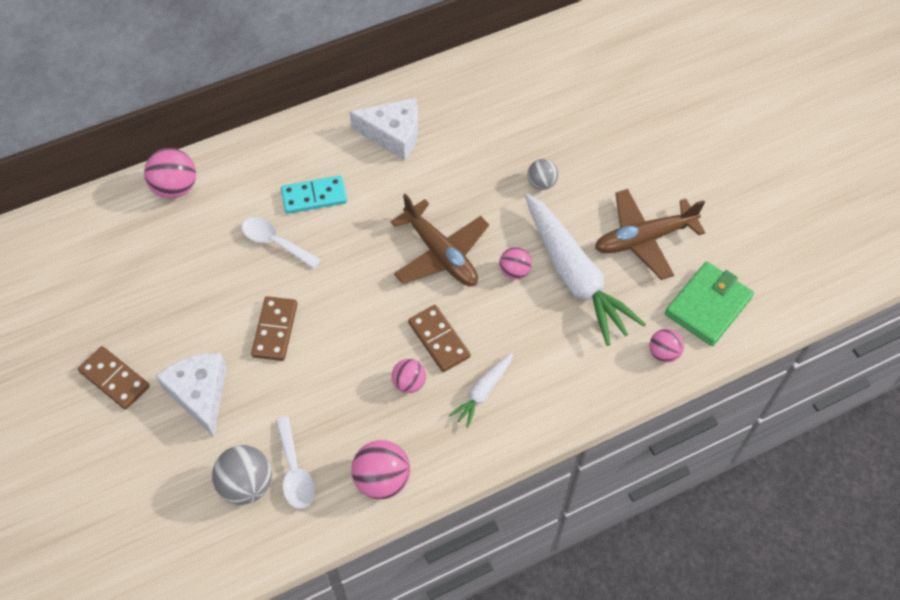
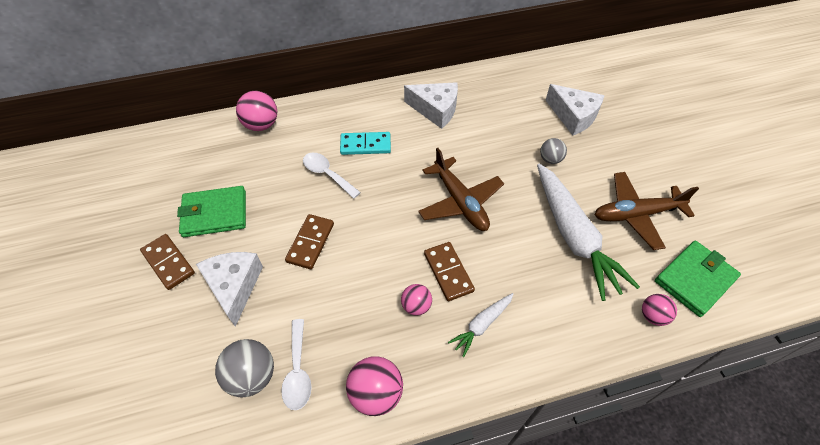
camera: 10 degrees right, 5 degrees down
(151, 312) = (215, 214): none -> green wallet
(514, 271) = (521, 225): pink ball -> none
(565, 120) = (573, 116): none -> white cheese

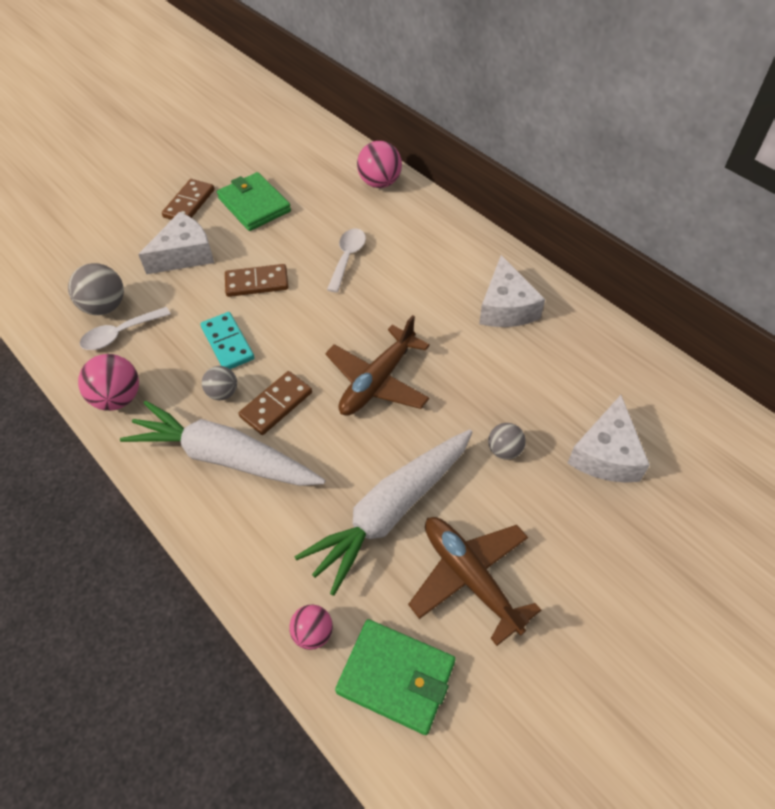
camera: 65 degrees right, 0 degrees up
(365, 145) = (407, 270): turquoise domino -> turquoise domino (228, 343)
(416, 306) = (223, 393): pink ball -> grey ball
(481, 325) = (224, 457): white carrot -> white carrot, size x2.11

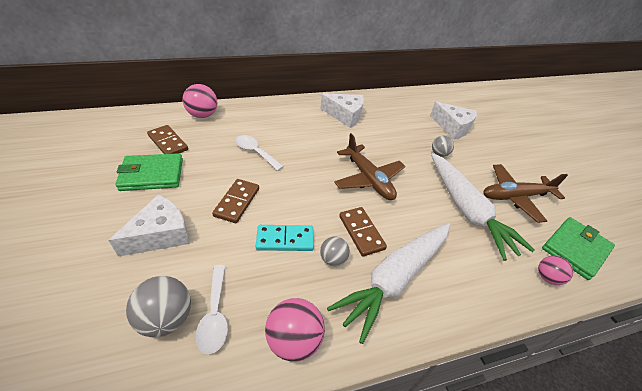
camera: 70 degrees left, 10 degrees down
(184, 254) = (161, 234): white cheese -> white cheese turned 60 degrees clockwise
(189, 203) = (100, 211): brown domino -> brown domino (168, 143)

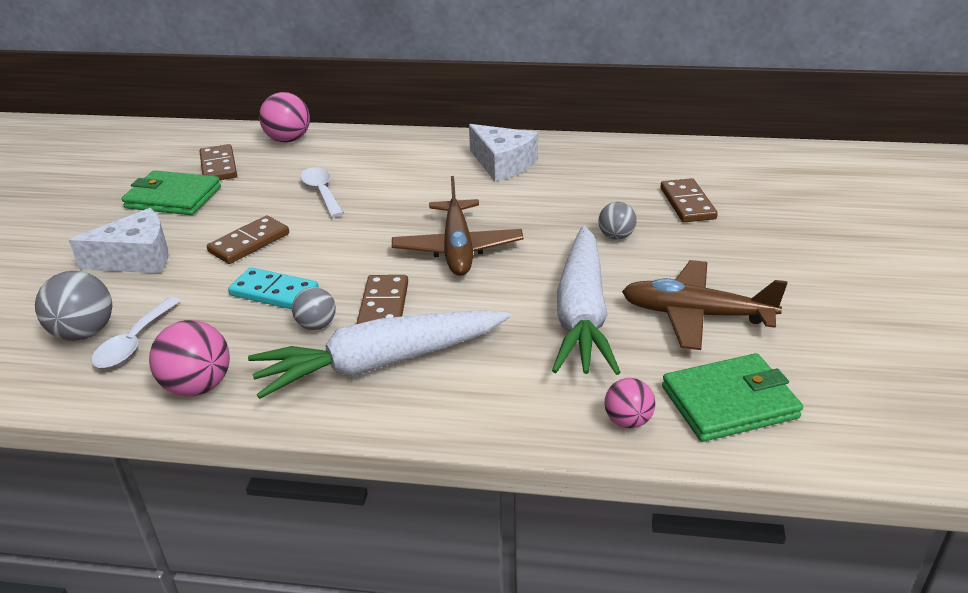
camera: 30 degrees right, 10 degrees down
(453, 127) = (687, 203): white cheese -> brown domino

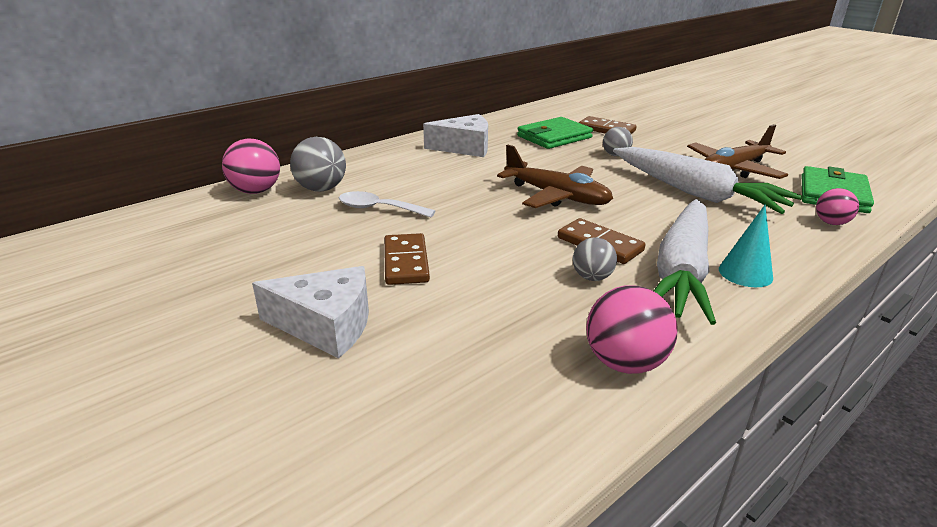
camera: 50 degrees left, 5 degrees down
(84, 333) = (430, 403): grey ball -> grey ball (321, 189)
(134, 342) = (496, 376): white spoon -> none
(137, 258) = (326, 325): white cheese -> white cheese turned 75 degrees clockwise
(173, 198) = (241, 270): green wallet -> green wallet (554, 137)
(218, 166) = (230, 231): brown domino -> none
(274, 292) = (512, 278): turquoise domino -> none
(420, 398) = (745, 273): none -> turquoise cone

